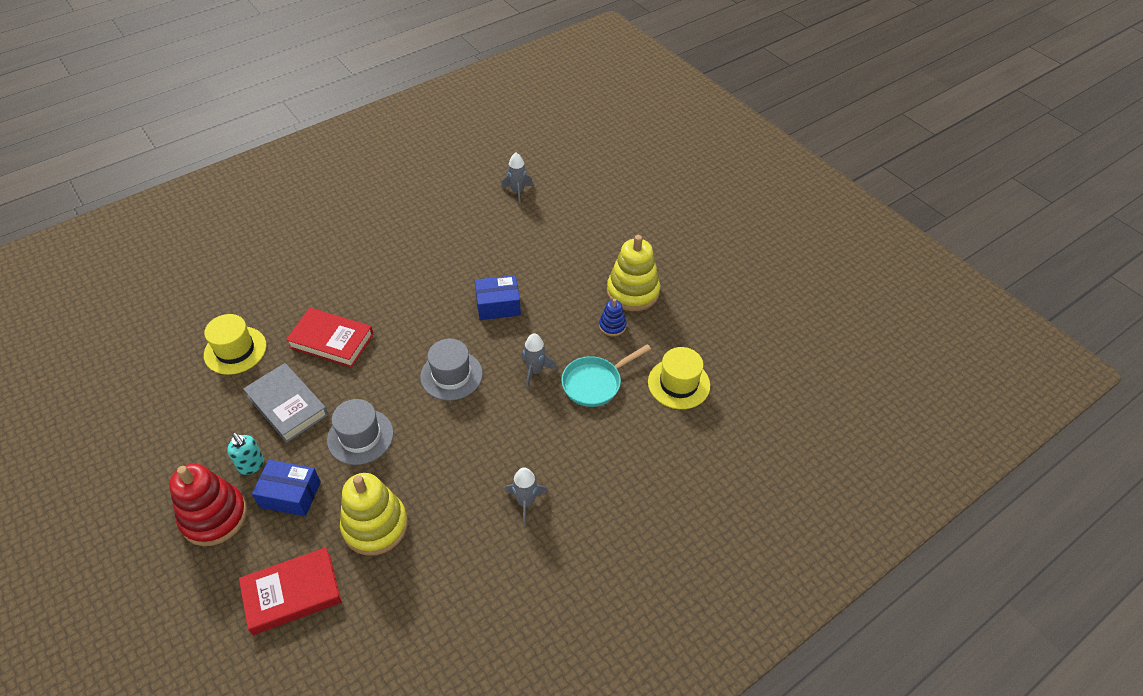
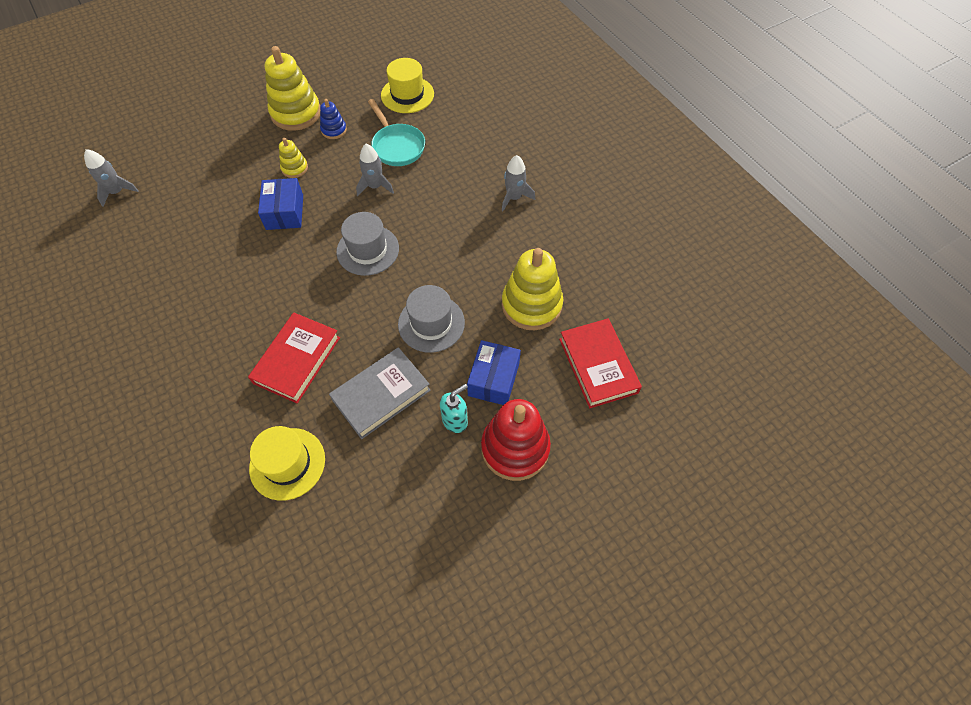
camera: 85 degrees left, 10 degrees up
(555, 303) = (294, 168): none -> yellow stacking toy

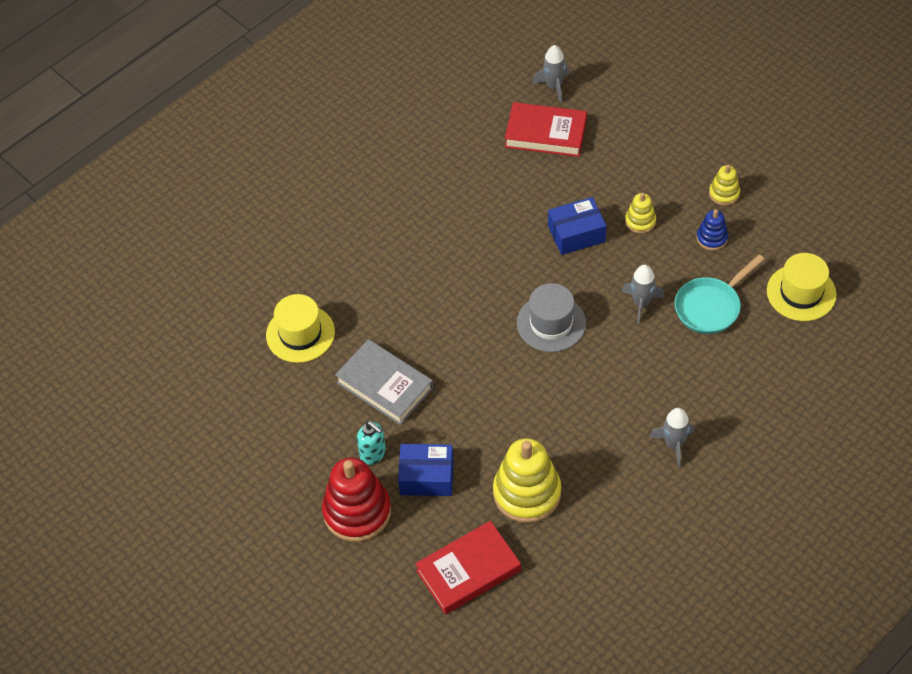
camera: 80 degrees right, 5 degrees down
(296, 113) = (724, 193): yellow stacking toy -> yellow stacking toy, size x0.50
(297, 360) = (404, 305): red book -> red book (545, 133)
(431, 323) = (476, 405): grey hat -> none

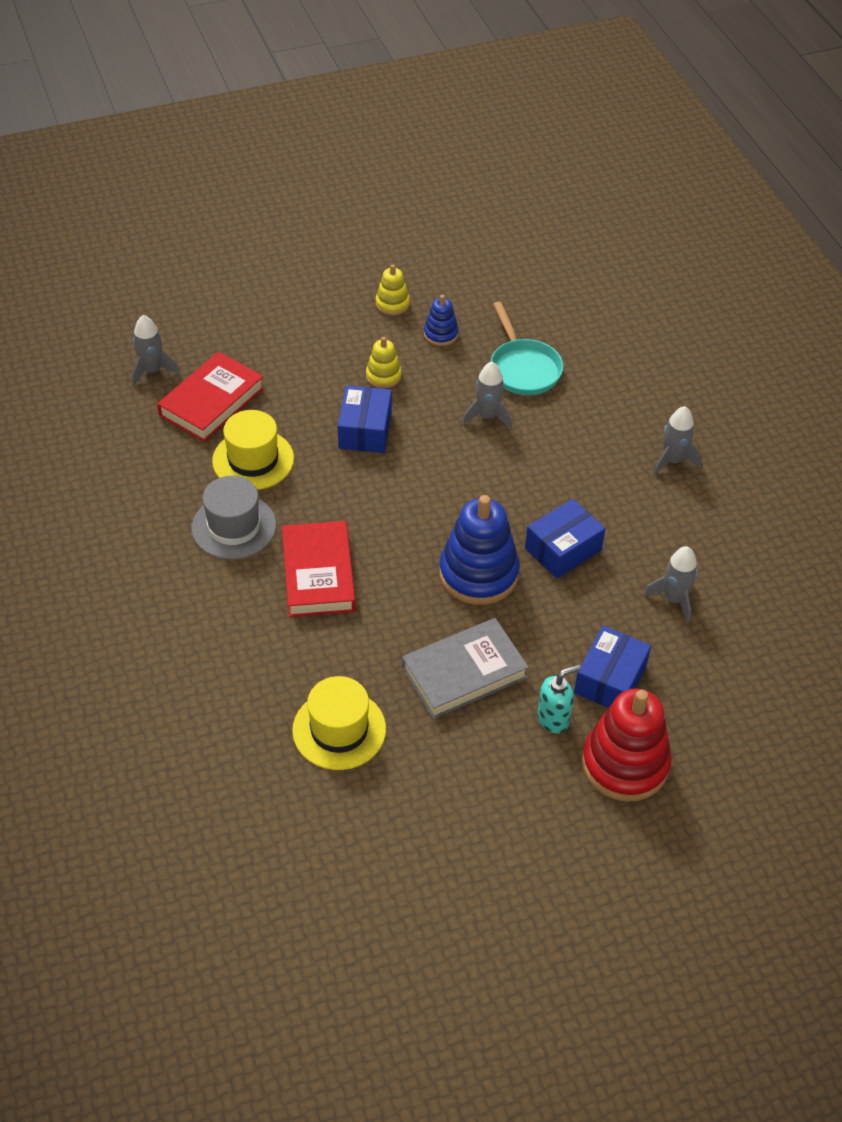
camera: 70 degrees left, 5 degrees down
(468, 571) = (749, 687): red book -> red book (318, 574)
(479, 359) = (478, 574): none -> blue stacking toy
(527, 493) = (674, 599): yellow stacking toy -> grey rocket
(534, 403) = (563, 549): none -> blue box
(551, 323) = (468, 495): grey hat -> grey hat (234, 527)
(801, 292) = (546, 302): yellow hat -> yellow hat (253, 460)

